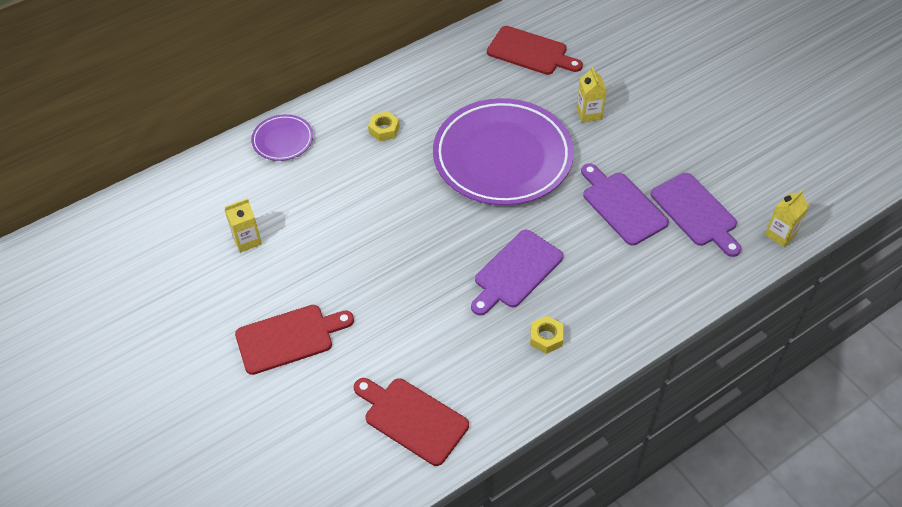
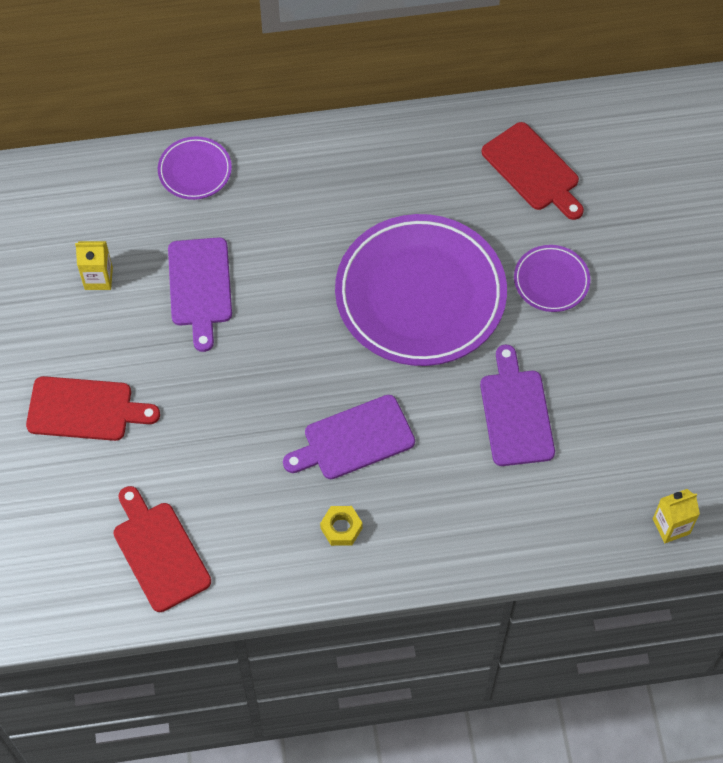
camera: 25 degrees right, 10 degrees up
(384, 130) = (310, 204): yellow nut -> none
(589, 113) = (551, 281): yellow carton -> purple plate
(696, 212) = (593, 458): purple cutting board -> purple cutting board (200, 287)

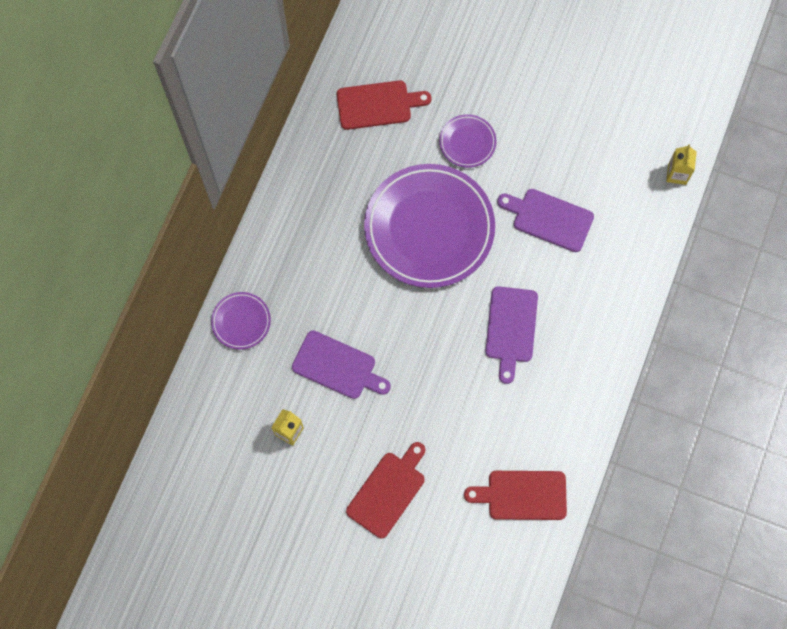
camera: 60 degrees left, 10 degrees up
(341, 528) = (569, 370): yellow nut -> none

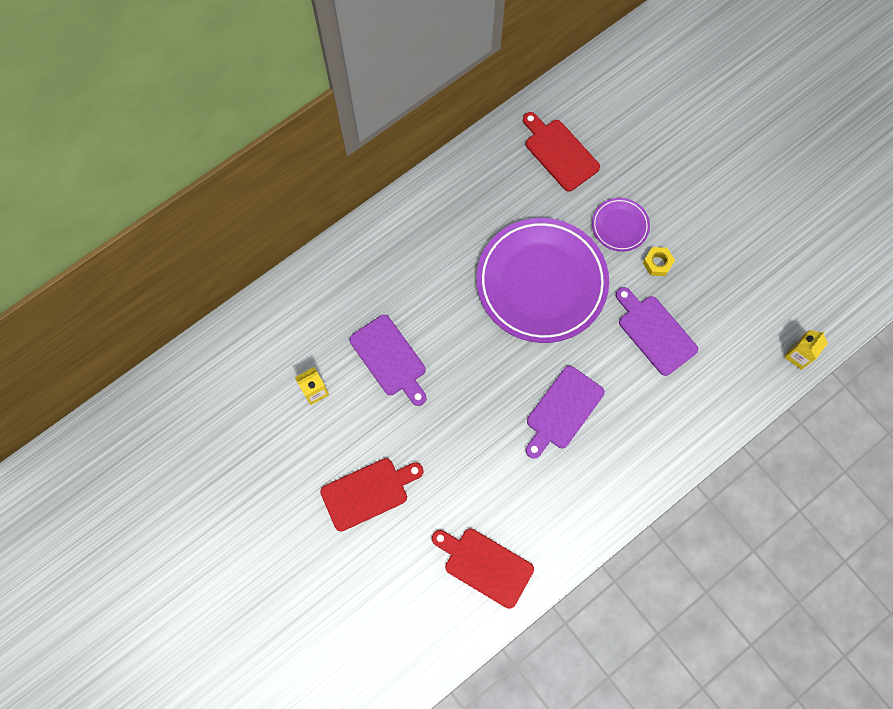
camera: 30 degrees right, 0 degrees up
(241, 321) = (331, 274): purple plate -> none
(378, 105) = (559, 152): red cutting board -> red cutting board turned 150 degrees counterclockwise
(517, 158) = (657, 263): none -> yellow nut

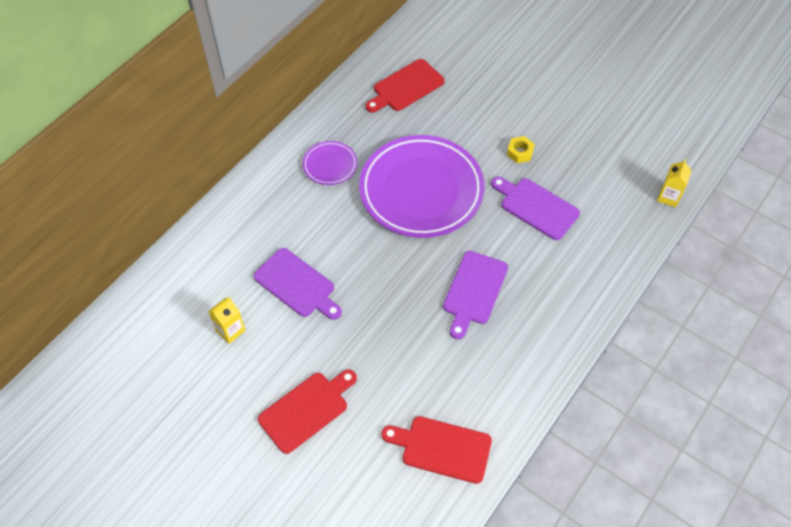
camera: 15 degrees left, 15 degrees down
(559, 152) = (406, 87): red cutting board -> red cutting board turned 75 degrees counterclockwise
(620, 226) = (477, 131): purple plate -> purple plate (330, 165)

